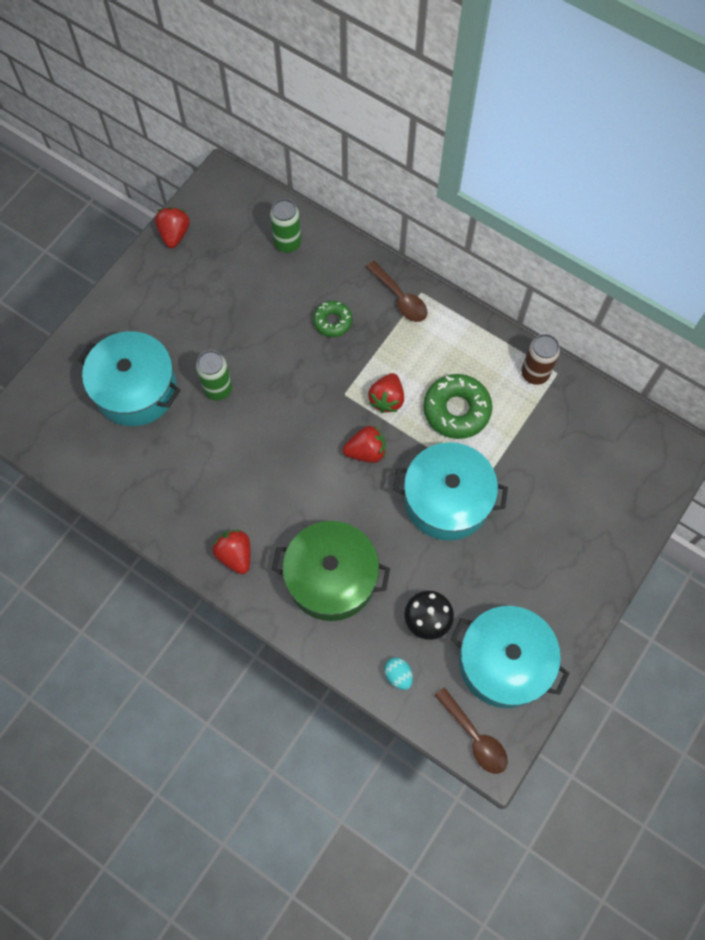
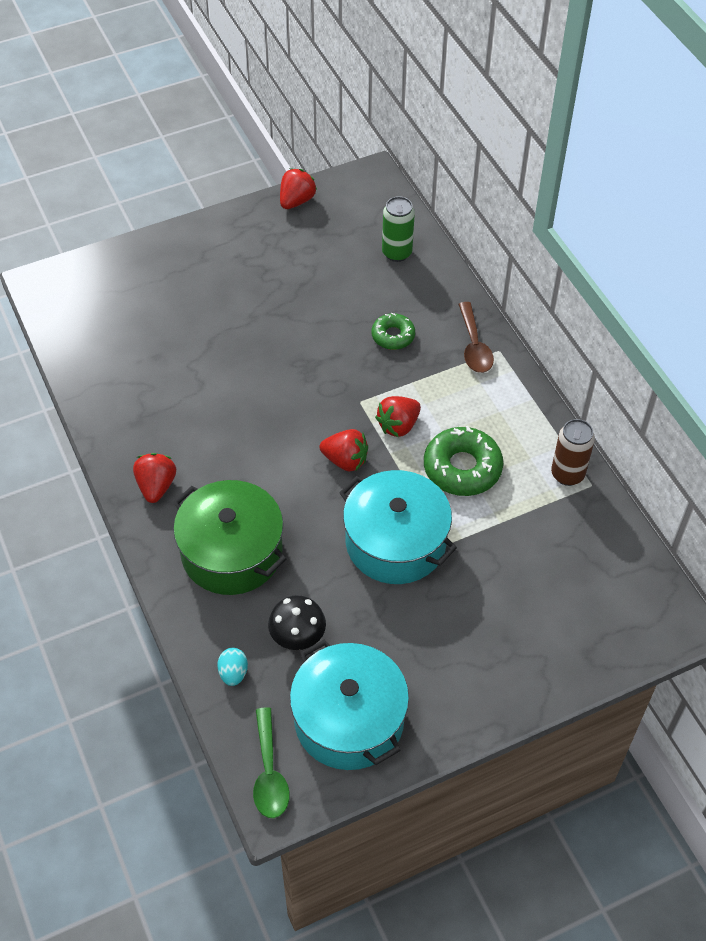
camera: 30 degrees right, 15 degrees down
(136, 389) = (169, 307): turquoise pot -> none
(218, 389) = (243, 342): green can -> none
(475, 737) = (269, 773): brown spoon -> green spoon

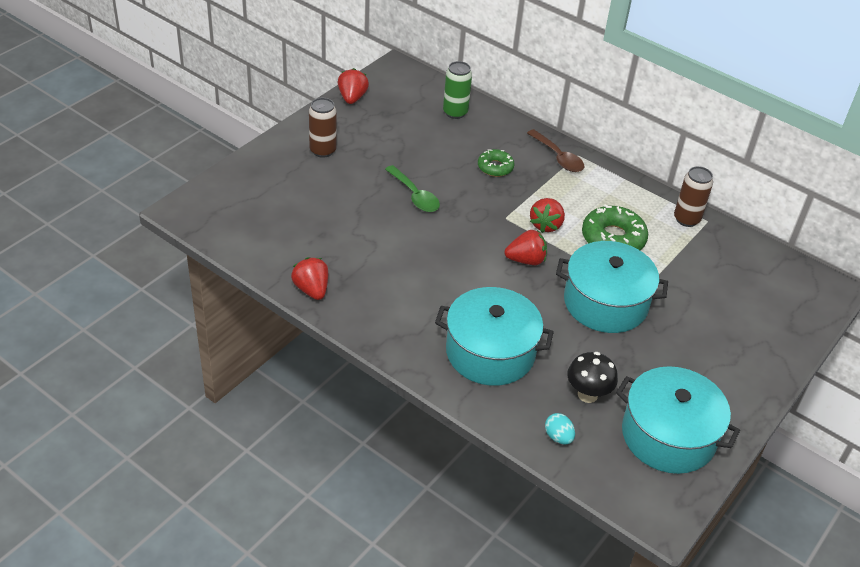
camera: 30 degrees left, 10 degrees down
(156, 486) = (394, 326): red strawberry -> red strawberry (311, 289)
(222, 257) = (323, 151): none -> brown can
(232, 552) = (490, 352): green pot -> turquoise pot
(269, 773) = (640, 497): green spoon -> green spoon (415, 196)

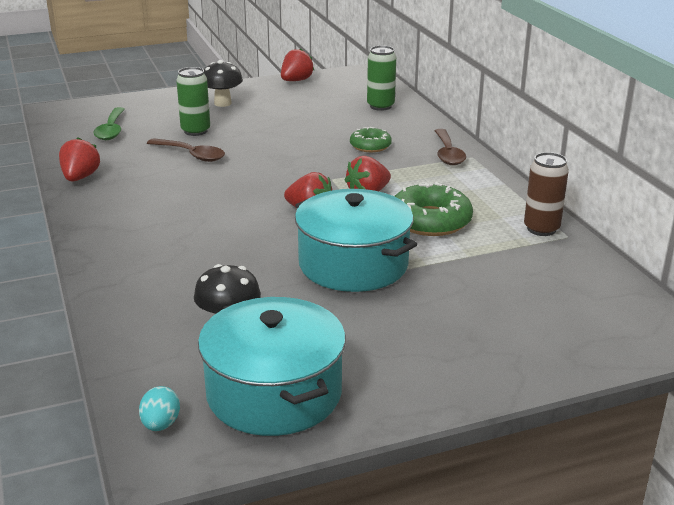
camera: 35 degrees right, 15 degrees down
(323, 151) = (222, 103): brown can -> black mushroom
(340, 196) = (195, 131): none -> green can
(370, 228) = (191, 155): none -> brown spoon
(415, 196) = (263, 145): green spoon -> green spoon (111, 130)
(490, 352) = (175, 263): turquoise pot -> none
(558, 437) = (147, 348): turquoise egg -> turquoise egg (161, 424)

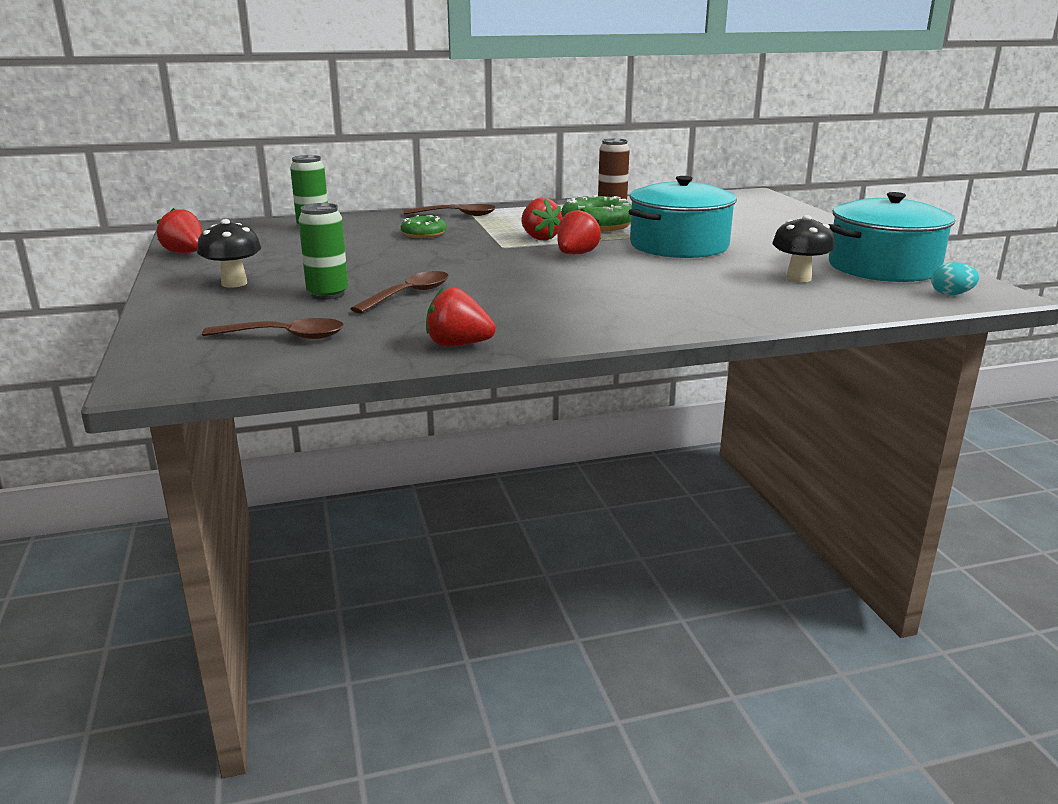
camera: 85 degrees left, 5 degrees down
(111, 130) = (285, 336): green spoon -> brown spoon

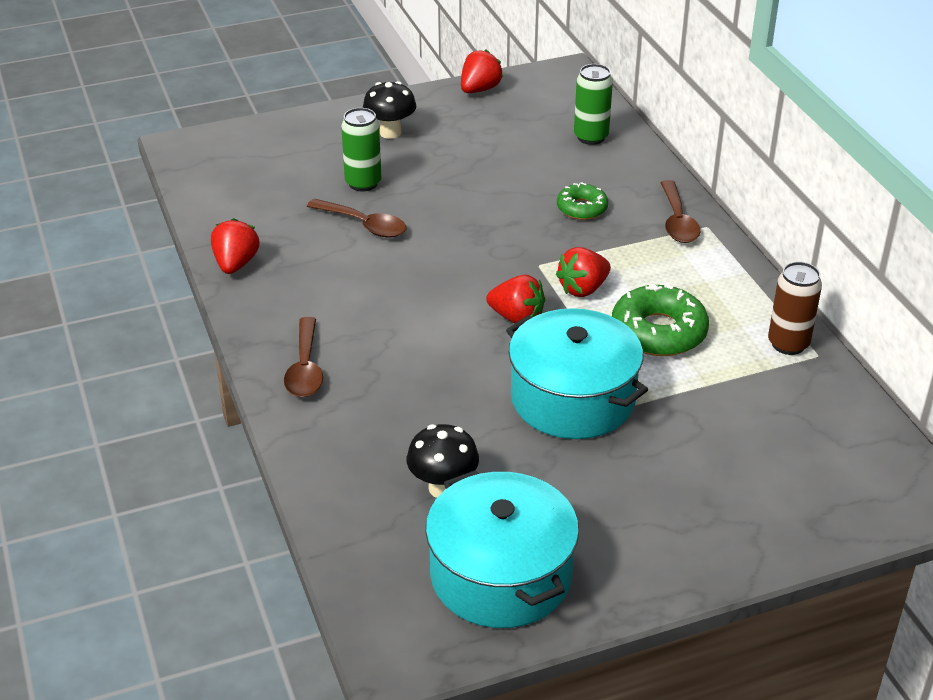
camera: 85 degrees right, 15 degrees up
(285, 336) = (258, 182): brown spoon -> brown spoon (305, 368)
(951, 294) = (388, 614): turquoise egg -> none

